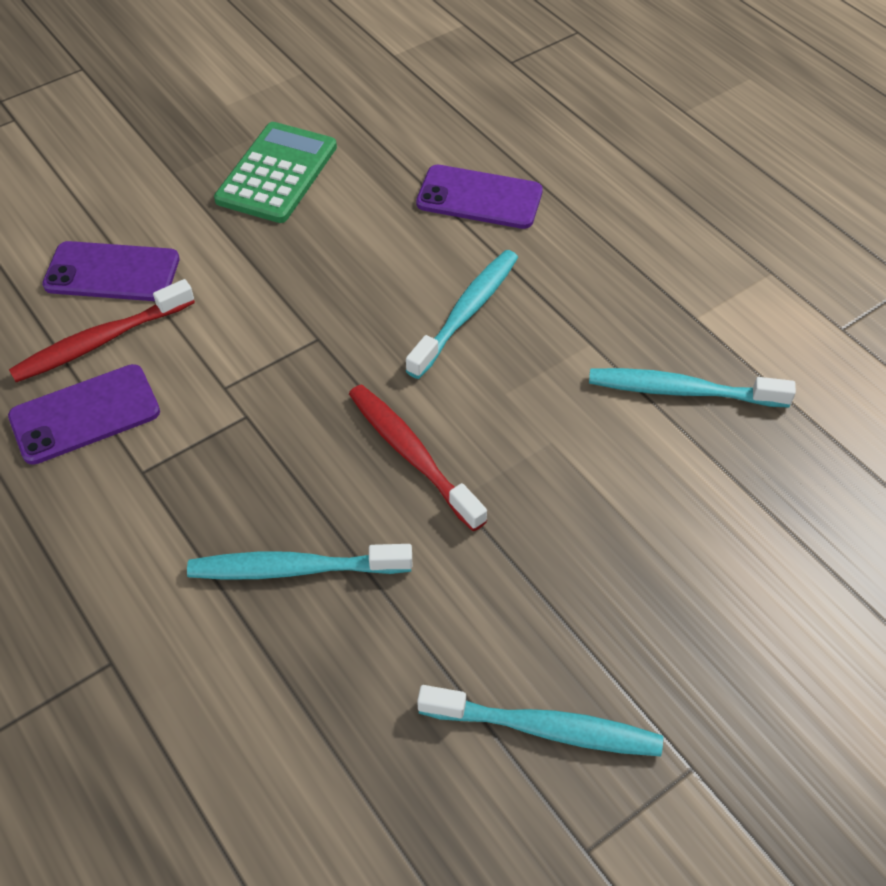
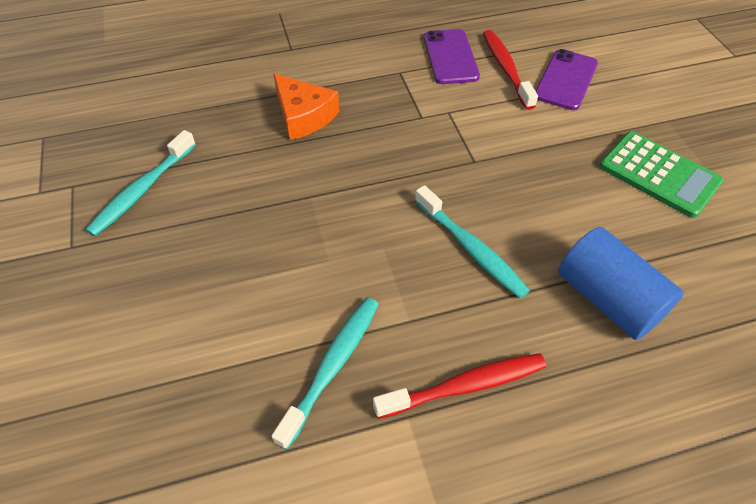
camera: 110 degrees right, 0 degrees up
(294, 569) = (303, 116): turquoise toothbrush -> orange cheese
(412, 454) = (354, 183): red toothbrush -> red toothbrush (465, 386)
(479, 198) = (608, 299): purple phone -> blue cylinder

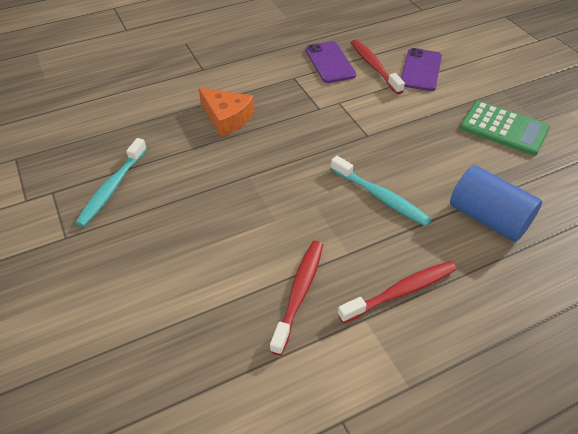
camera: 10 degrees left, 5 degrees down
(332, 366) = (299, 293): turquoise toothbrush -> red toothbrush

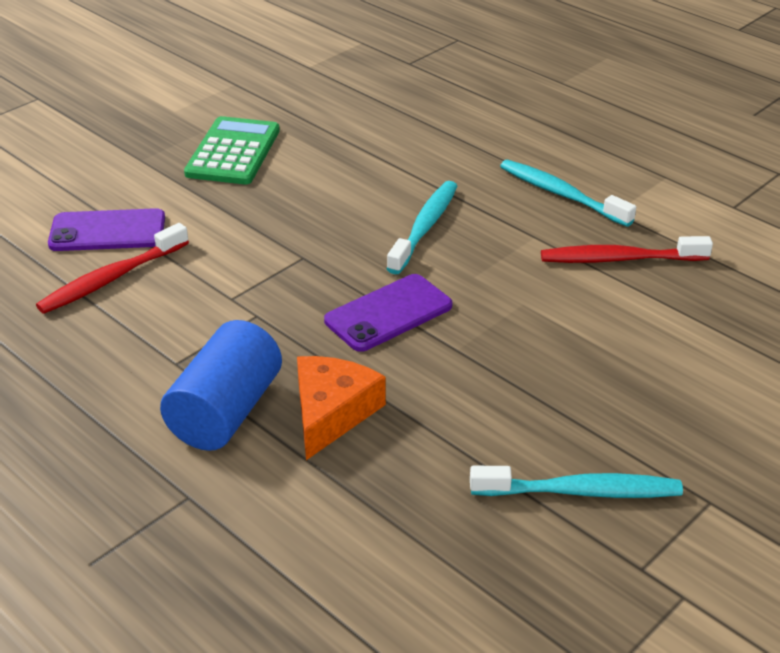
camera: 110 degrees left, 10 degrees down
(330, 62) = (113, 330): purple phone -> purple phone (388, 313)
(401, 291) = (561, 194): red toothbrush -> turquoise toothbrush
(488, 218) = (411, 152): blue cylinder -> blue cylinder (226, 411)

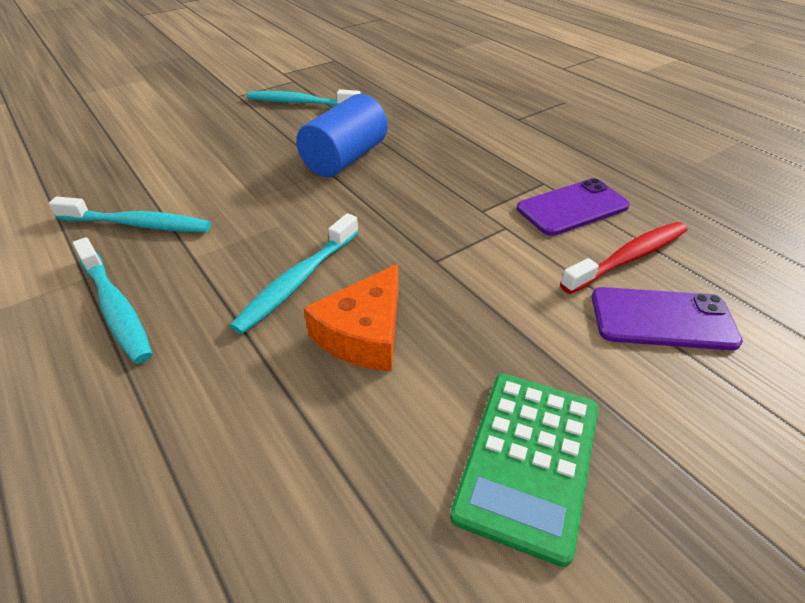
camera: 170 degrees left, 5 degrees up
(226, 411) = (501, 152): blue cylinder -> blue cylinder (345, 158)
(332, 412) = (430, 145): orange cheese -> orange cheese (363, 333)
(388, 313) = (370, 200): purple phone -> purple phone (572, 207)
(619, 259) = (138, 224): red toothbrush -> turquoise toothbrush

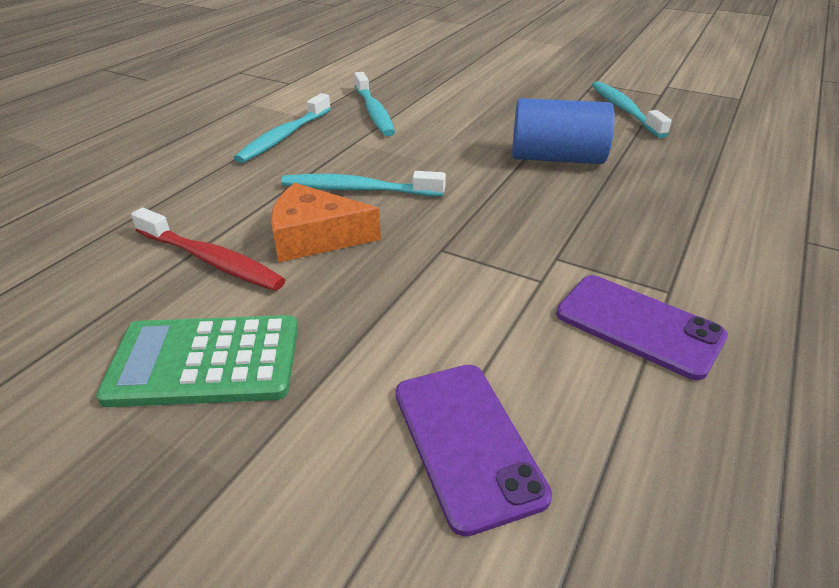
camera: 65 degrees right, 5 degrees down
(628, 258) = (573, 394): red toothbrush -> red toothbrush (211, 260)

